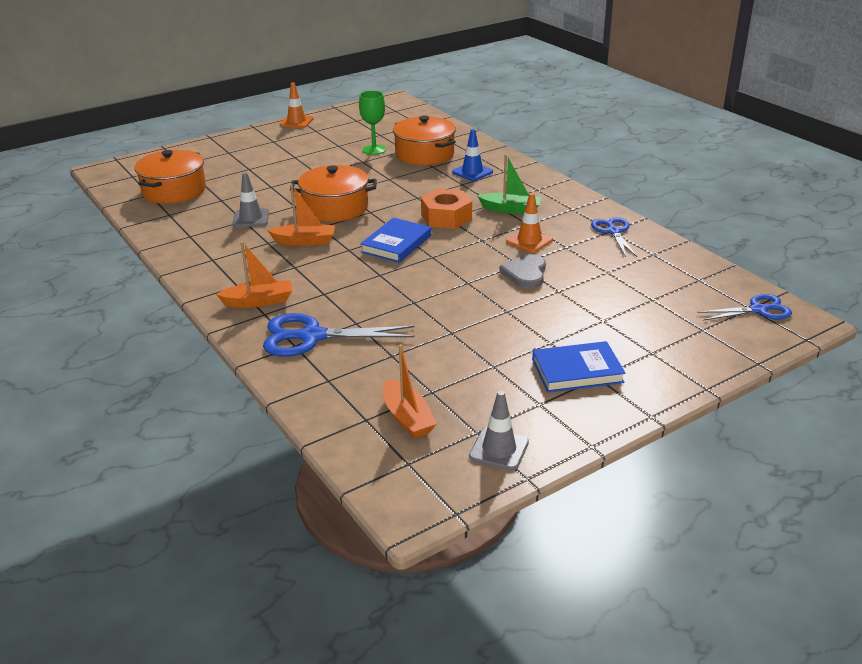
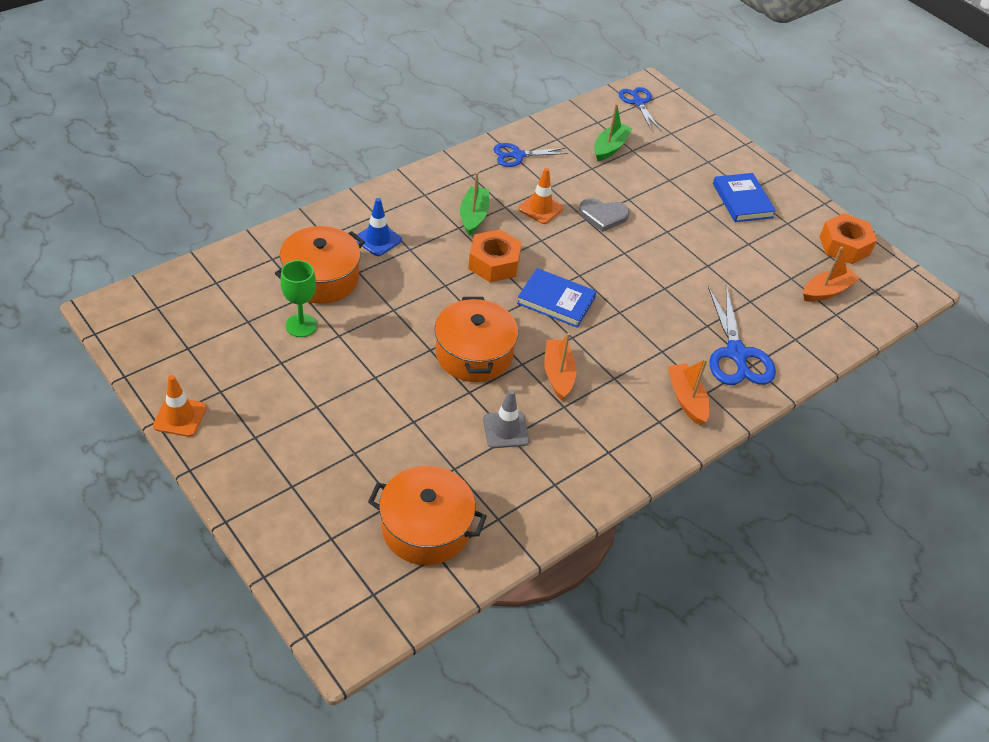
camera: 100 degrees left, 15 degrees up
(499, 449) = (844, 246): grey traffic cone -> orange nut
(651, 285) = (610, 147): none -> green boat

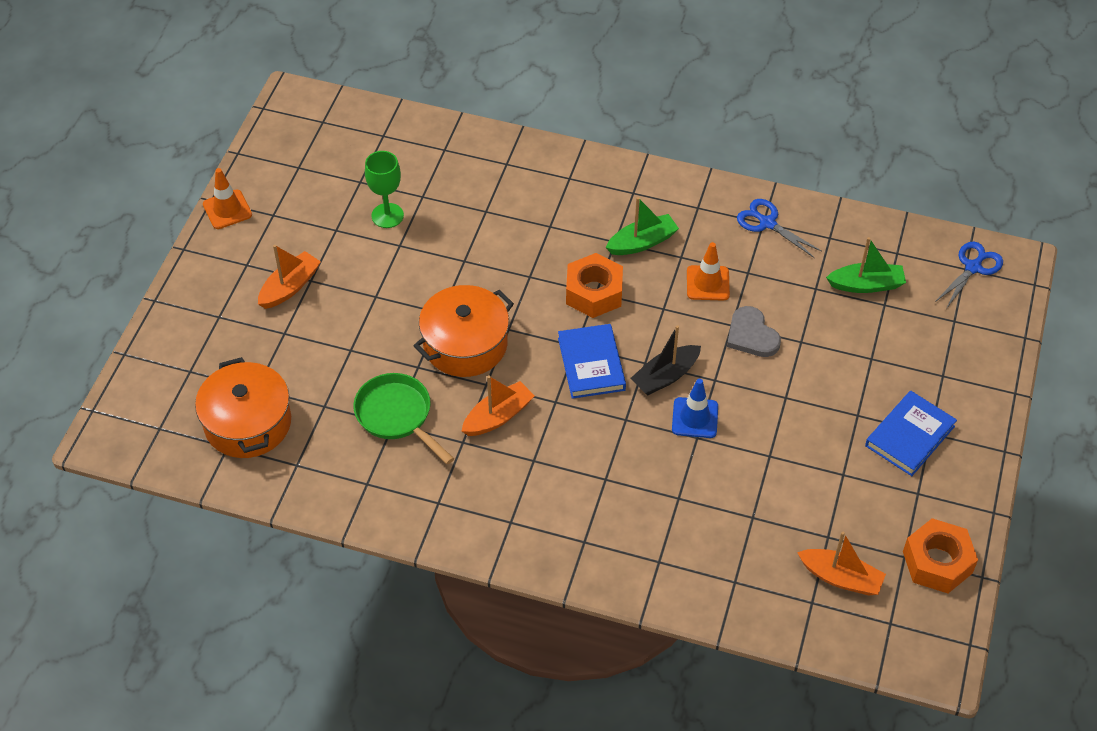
camera: 60 degrees right, 5 degrees up
(321, 278) = (453, 193): orange pot -> none
(378, 239) = (539, 198): blue traffic cone -> blue traffic cone (695, 418)
(505, 430) = (397, 416): grey traffic cone -> green pan
(600, 272) = (665, 376): none -> black boat
(686, 399) = (559, 529): orange boat -> orange boat (290, 287)
(736, 354) = (661, 541): blue scissors -> none

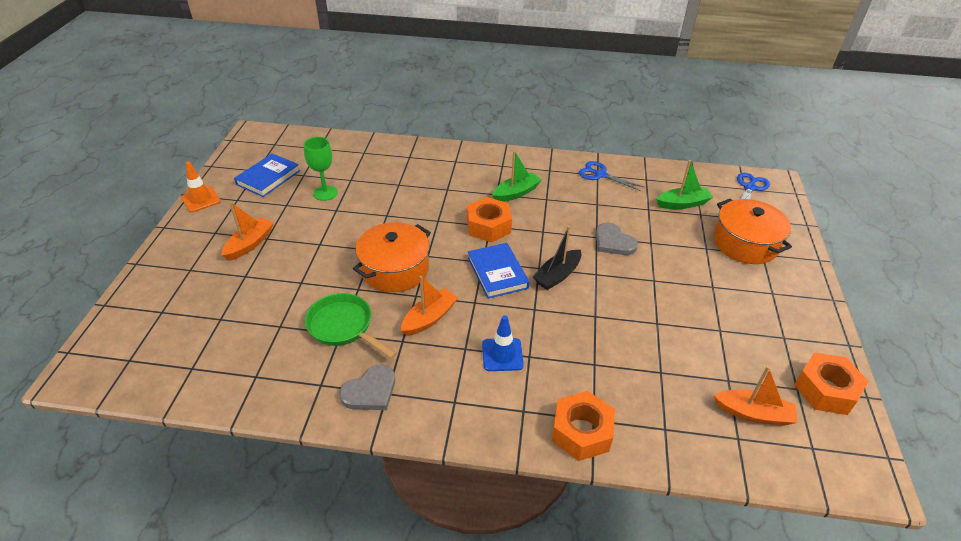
camera: 10 degrees left, 10 degrees down
(248, 423) = (211, 347): orange pot -> orange pot (745, 243)
(420, 498) = (370, 391): none -> grey heart
(642, 573) = (581, 432): none -> orange nut
(695, 418) = (589, 302): blue traffic cone -> blue traffic cone (502, 355)
(708, 283) = (570, 213): orange traffic cone -> none
(909, 436) = (758, 297): blue book -> blue book (268, 177)

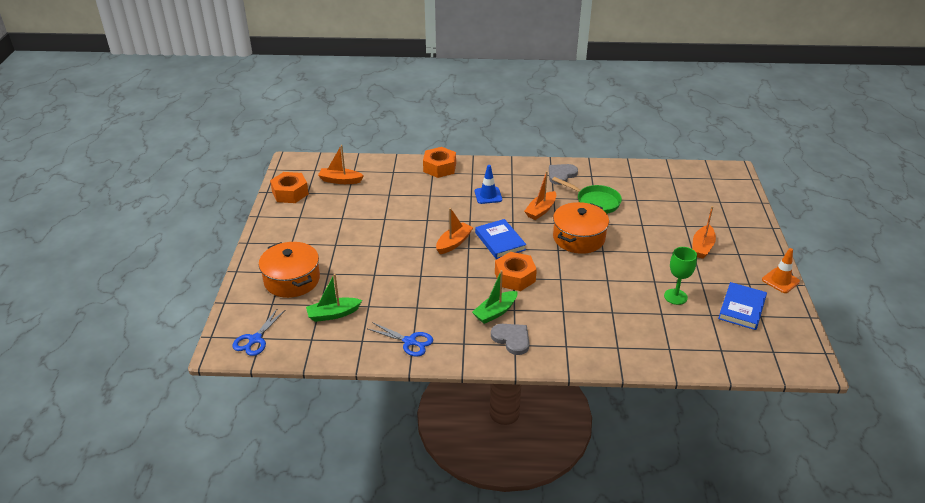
camera: 175 degrees right, 5 degrees down
(557, 275) = (454, 243): black boat -> orange boat
(613, 242) = (406, 272): grey heart -> grey heart (512, 339)

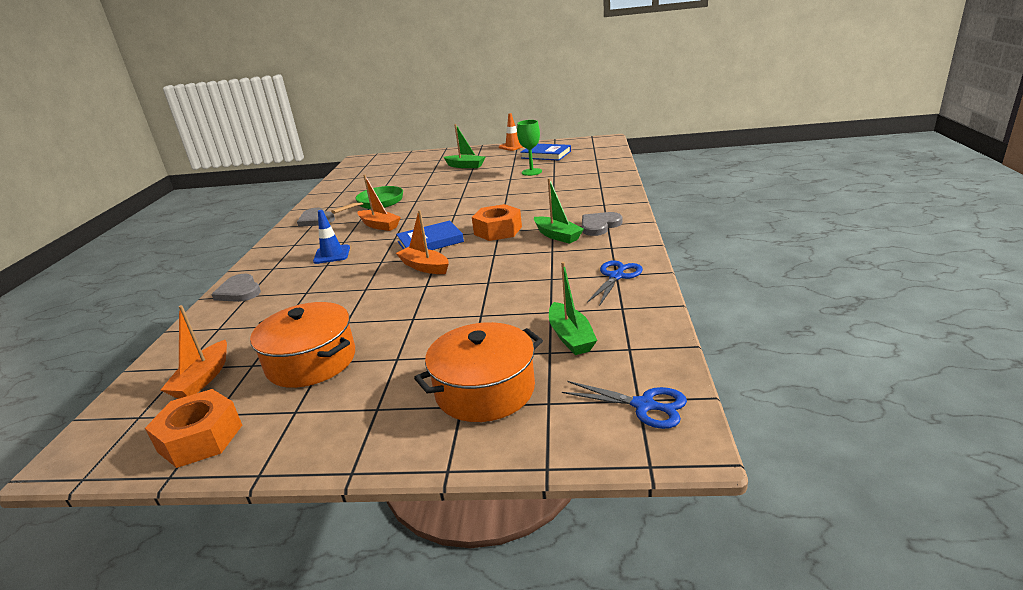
camera: 85 degrees left, 10 degrees down
(439, 167) = (239, 291): orange nut -> grey heart
(578, 238) = (437, 207): orange pot -> orange pot (311, 361)
(702, 247) = (465, 166): orange boat -> green boat

